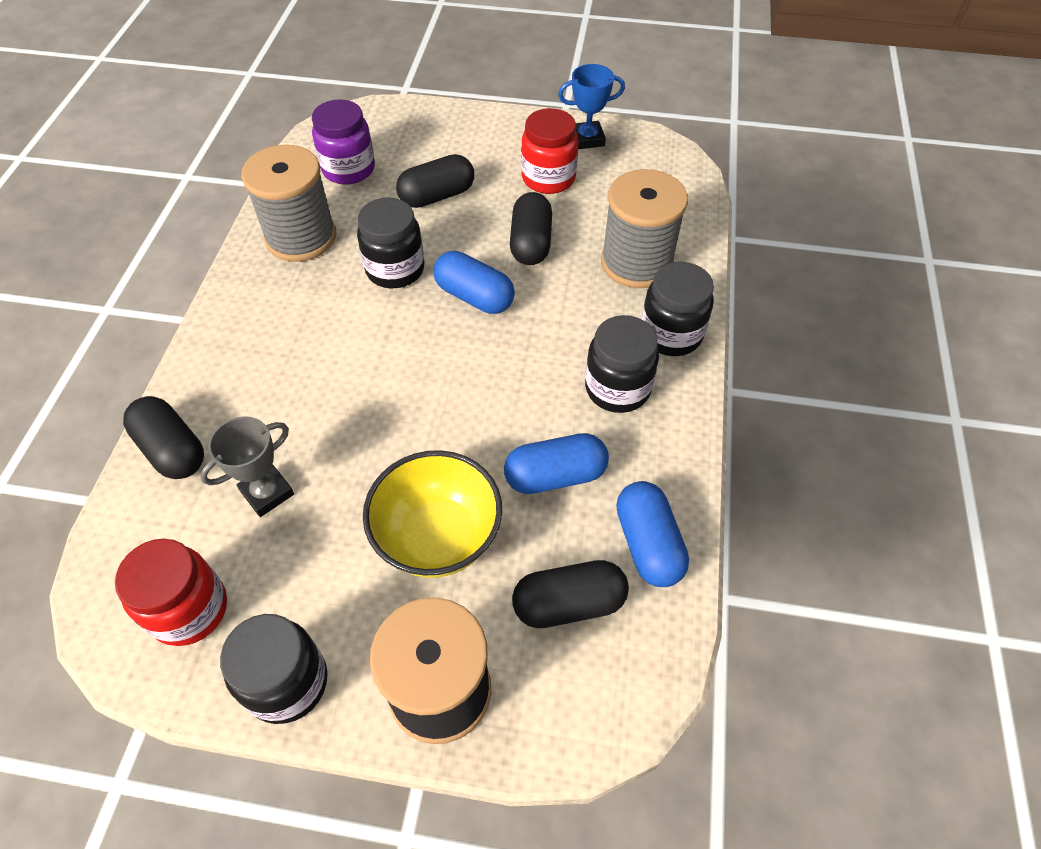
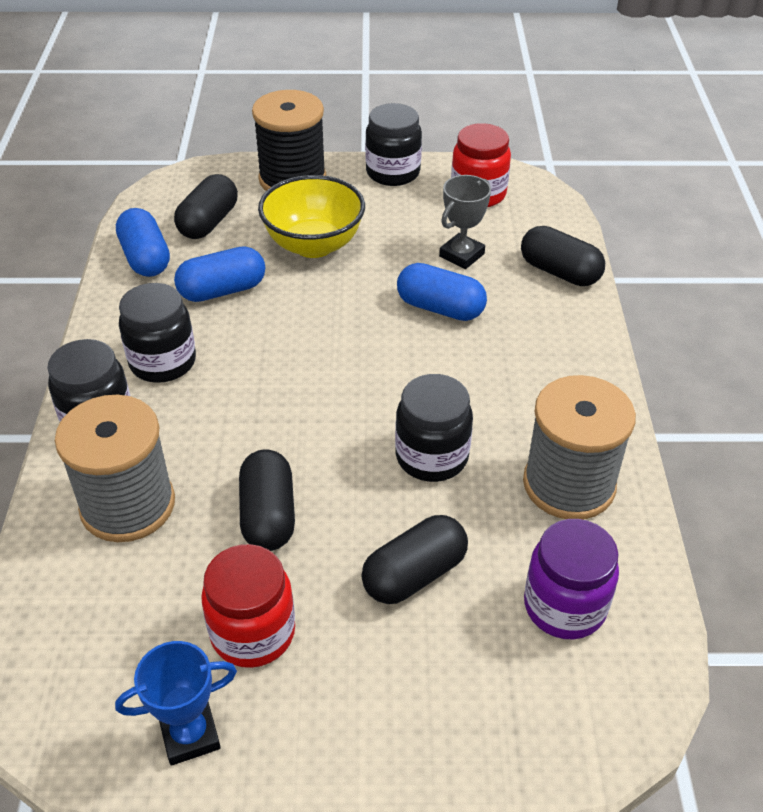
camera: 170 degrees right, 10 degrees down
(474, 297) = (327, 435): blue capsule -> blue capsule (440, 308)
(569, 604) = (208, 222): black capsule -> black capsule turned 45 degrees counterclockwise

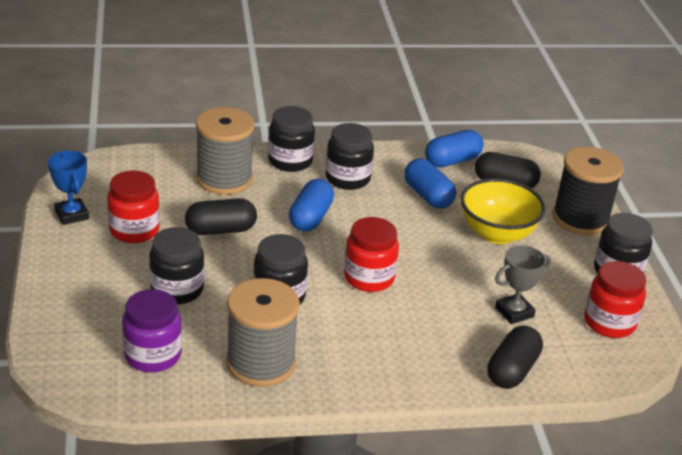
camera: 80 degrees right, 10 degrees down
(394, 365) = (369, 278): none -> red jar
(414, 574) = (177, 290): black capsule -> black jar
(440, 308) = (441, 300): blue capsule -> blue capsule (311, 218)
(461, 255) = (514, 312): grey trophy -> grey trophy turned 60 degrees counterclockwise

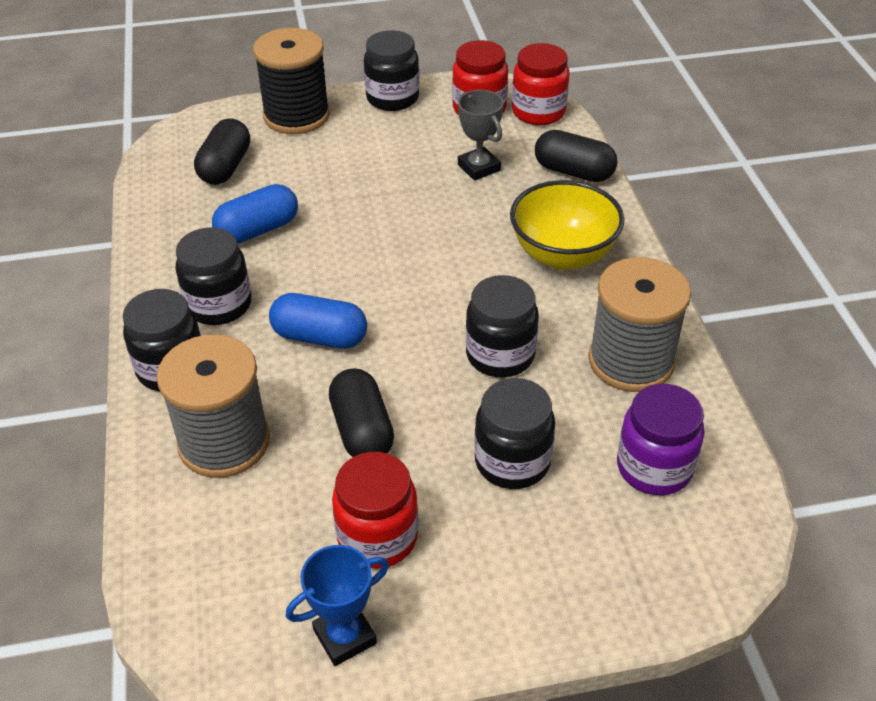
camera: 90 degrees left, 10 degrees up
(369, 278) = (443, 277): red jar -> red jar (538, 112)
(452, 161) = (172, 209): blue capsule -> none
(497, 234) = (335, 176): yellow bowl -> yellow bowl (563, 255)

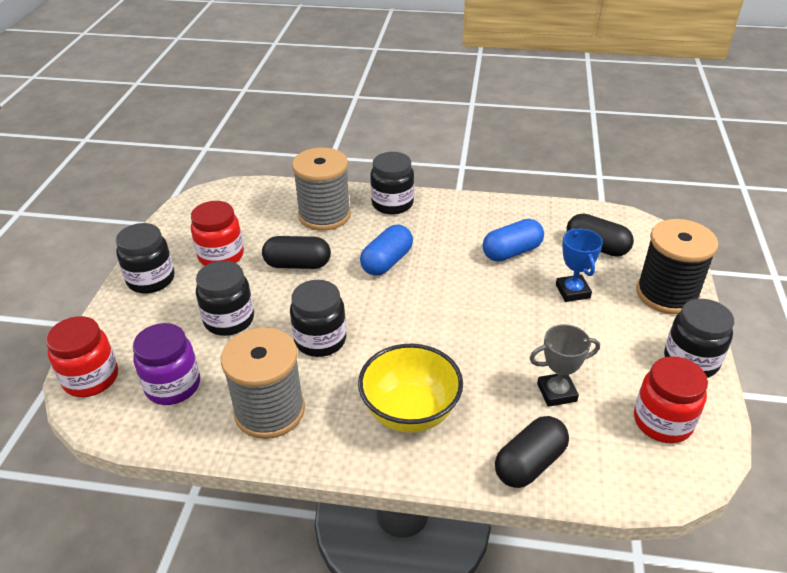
camera: 110 degrees right, 5 degrees down
(219, 305) = (439, 226): black jar -> black jar (151, 280)
(258, 230) = (511, 252): blue capsule -> blue capsule turned 75 degrees clockwise
(344, 636) = (176, 235): blue trophy -> blue trophy (572, 291)
(538, 112) = (649, 471): red jar -> red jar (91, 379)

